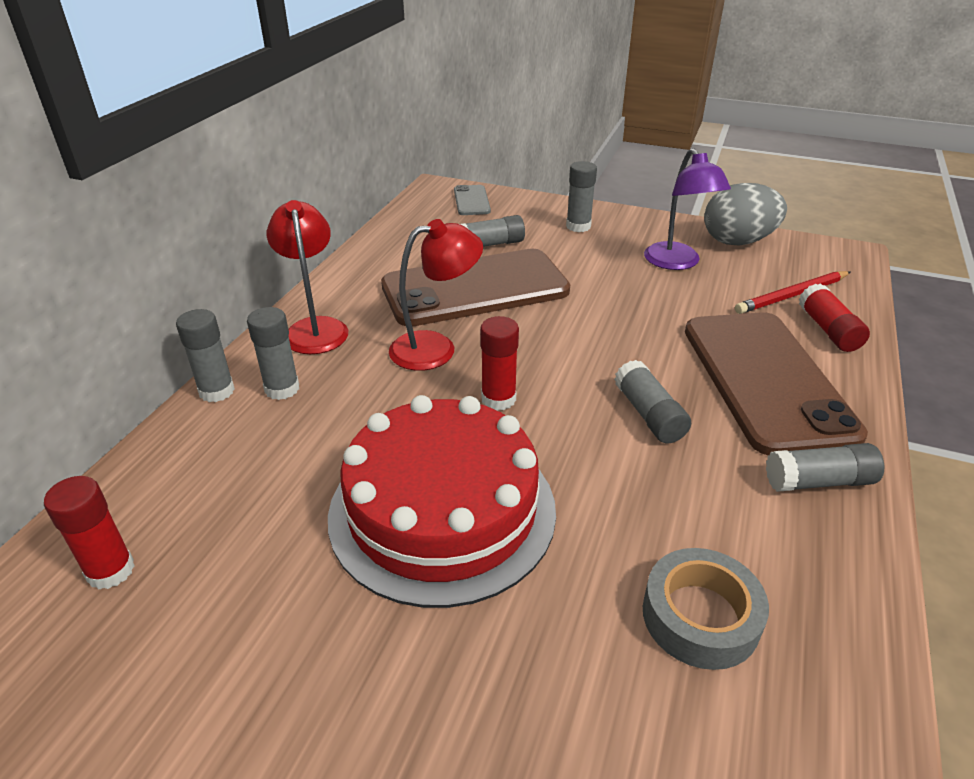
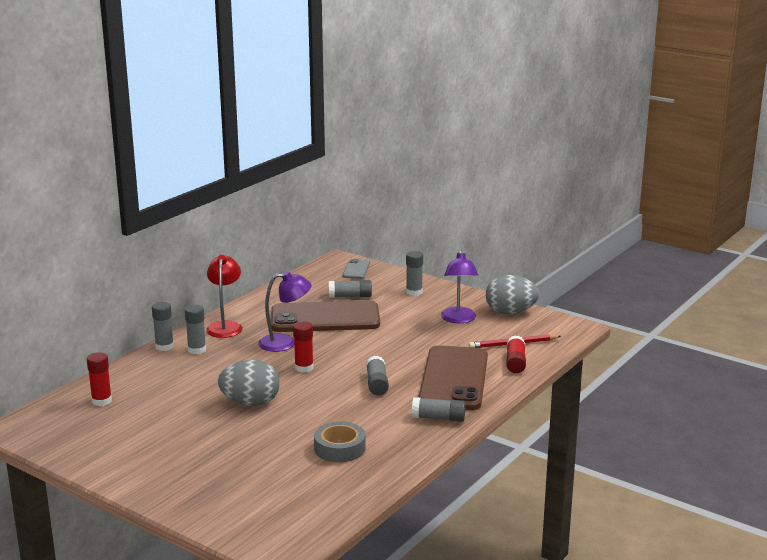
camera: 15 degrees right, 15 degrees down
(436, 348) = (285, 343): red lamp -> purple lamp
(442, 510) = (250, 403): red cake -> grey egg

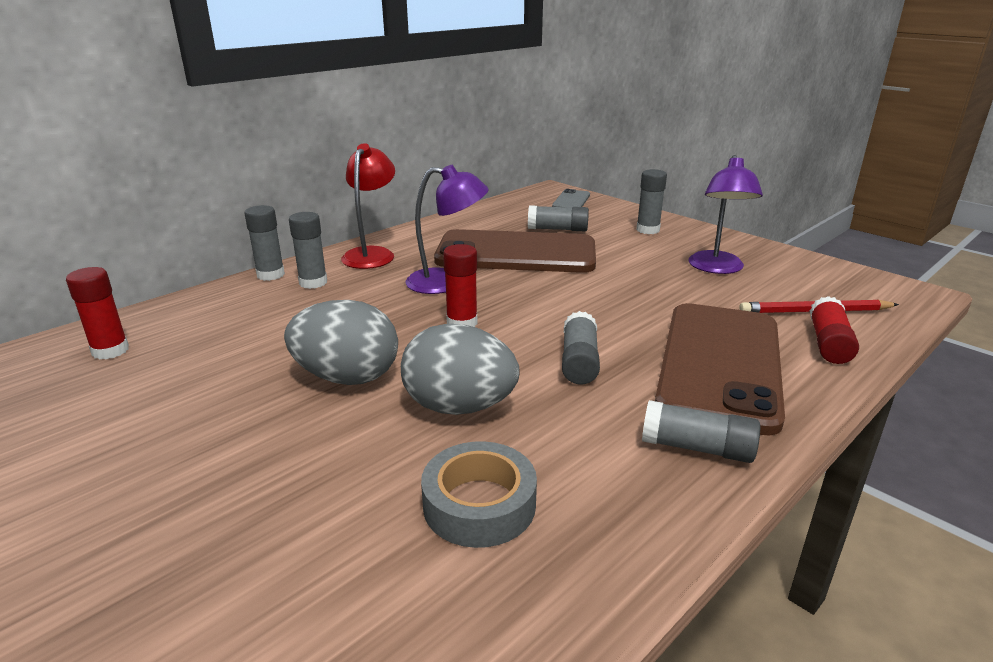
camera: 10 degrees right, 5 degrees up
(510, 312) = (796, 264): grey egg -> grey egg (459, 407)

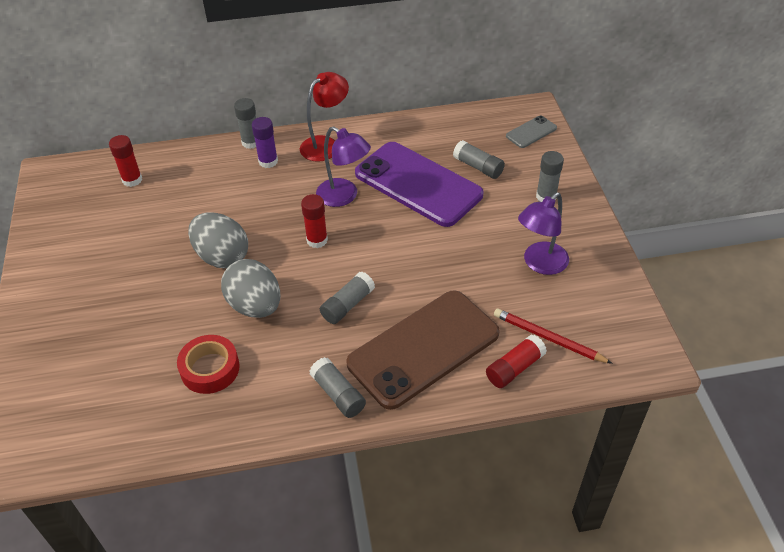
camera: 35 degrees right, 20 degrees up
(313, 282) = (268, 161): grey glue stick -> purple glue stick
(479, 504) = (210, 369): grey tape -> red tape
(516, 253) = (418, 184): brown phone -> purple phone

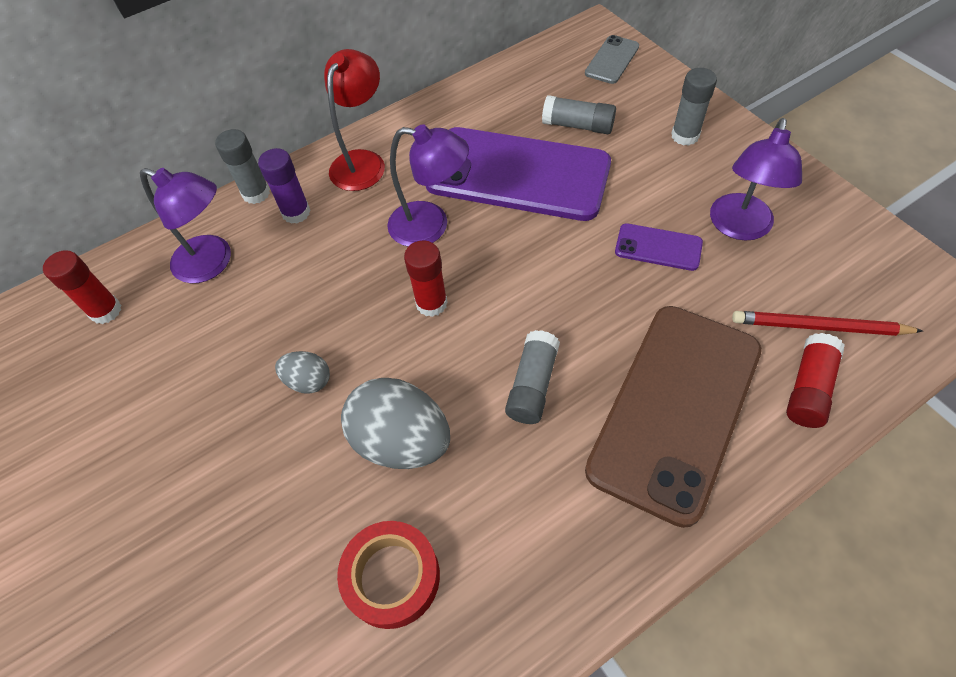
camera: 20 degrees left, 10 degrees up
(204, 174) = (212, 263): none -> purple lamp
(222, 256) = (308, 381): grey egg -> grey egg, size x0.52
(338, 394) = (605, 534): grey glue stick -> none
(478, 257) = (658, 247): none -> purple phone

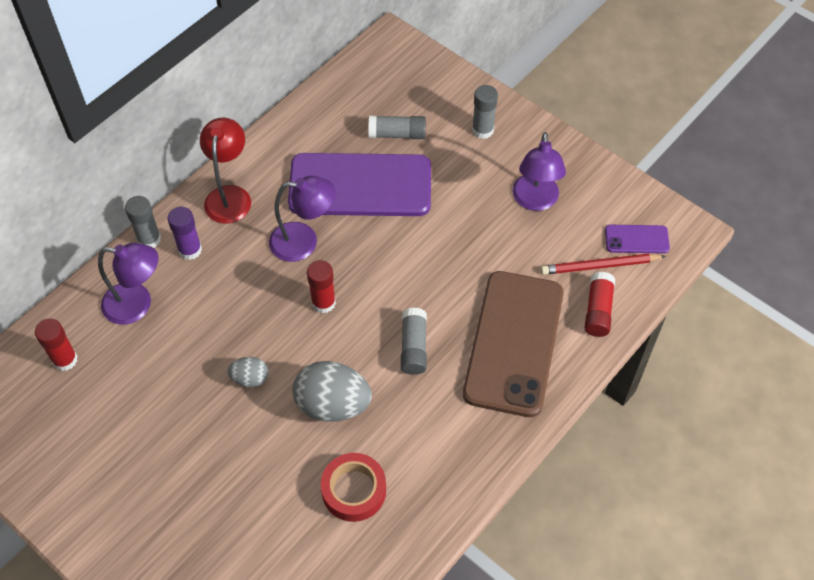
camera: 20 degrees left, 0 degrees up
(612, 60) = (411, 68): grey phone -> none
(658, 247) = (480, 227): purple phone -> purple phone (636, 239)

